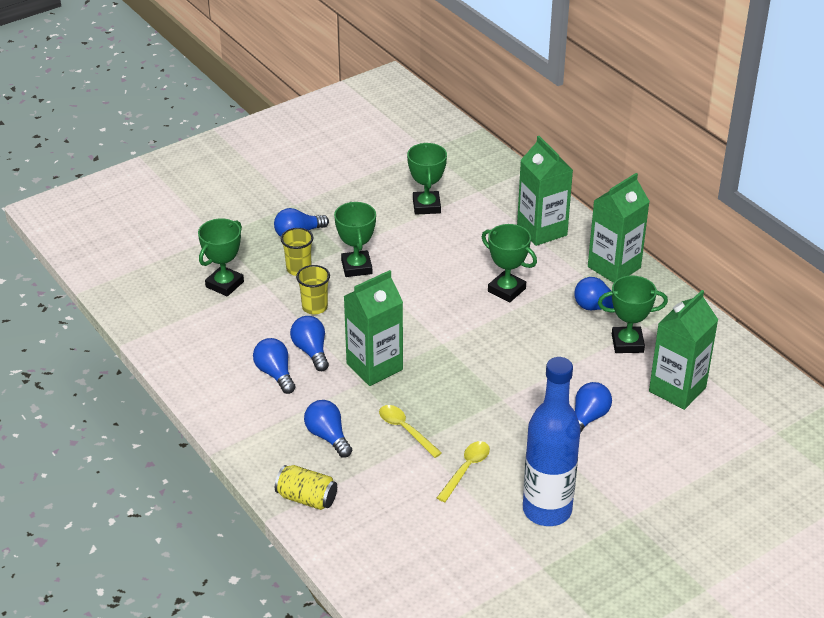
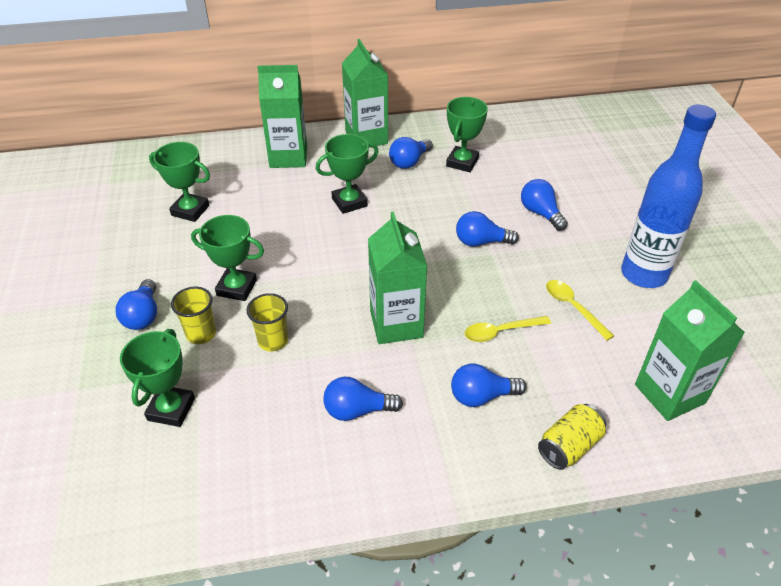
camera: 65 degrees left, 5 degrees up
(224, 284) = (171, 409): green trophy -> green trophy turned 45 degrees clockwise
(311, 351) = (341, 367): blue light bulb -> blue light bulb (481, 242)
(677, 389) = (530, 157): green carton -> green carton (669, 394)

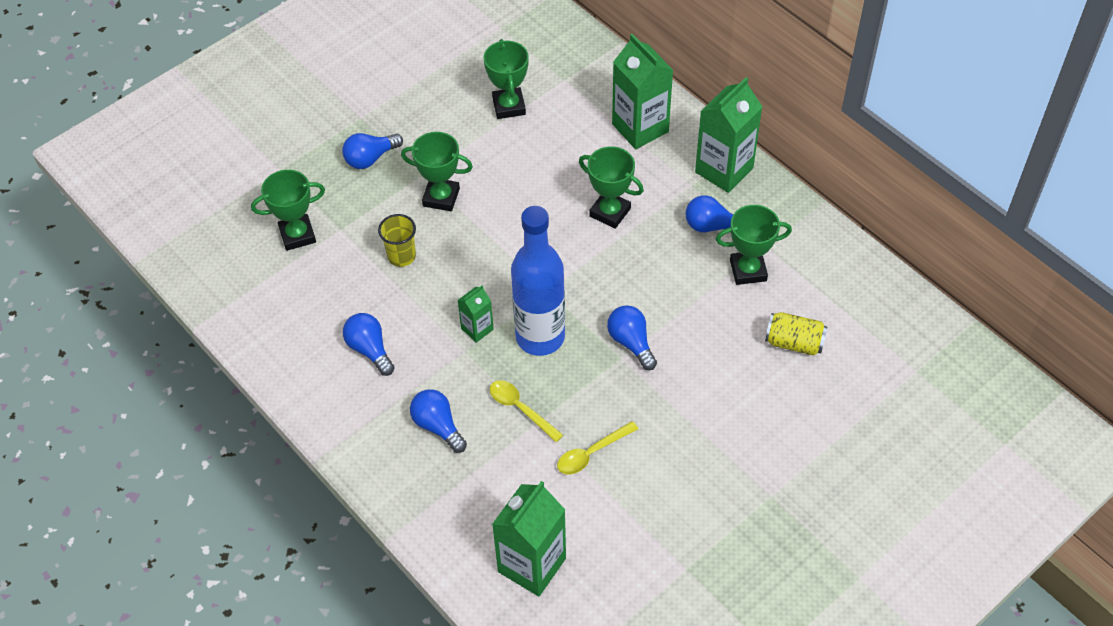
camera: 60 degrees right, 10 degrees up
(201, 334) = (377, 206): yellow cup -> none
(236, 288) = (441, 197): green trophy -> green trophy turned 60 degrees counterclockwise
(396, 324) = (477, 329): green carton -> green carton, size x0.52
(540, 213) = (714, 373): blue light bulb -> none
(569, 446) = (425, 508): yellow can -> yellow can (794, 342)
(573, 307) = (591, 453): yellow spoon -> yellow spoon turned 150 degrees counterclockwise
(643, 274) = (683, 496): blue bottle -> blue bottle (540, 337)

